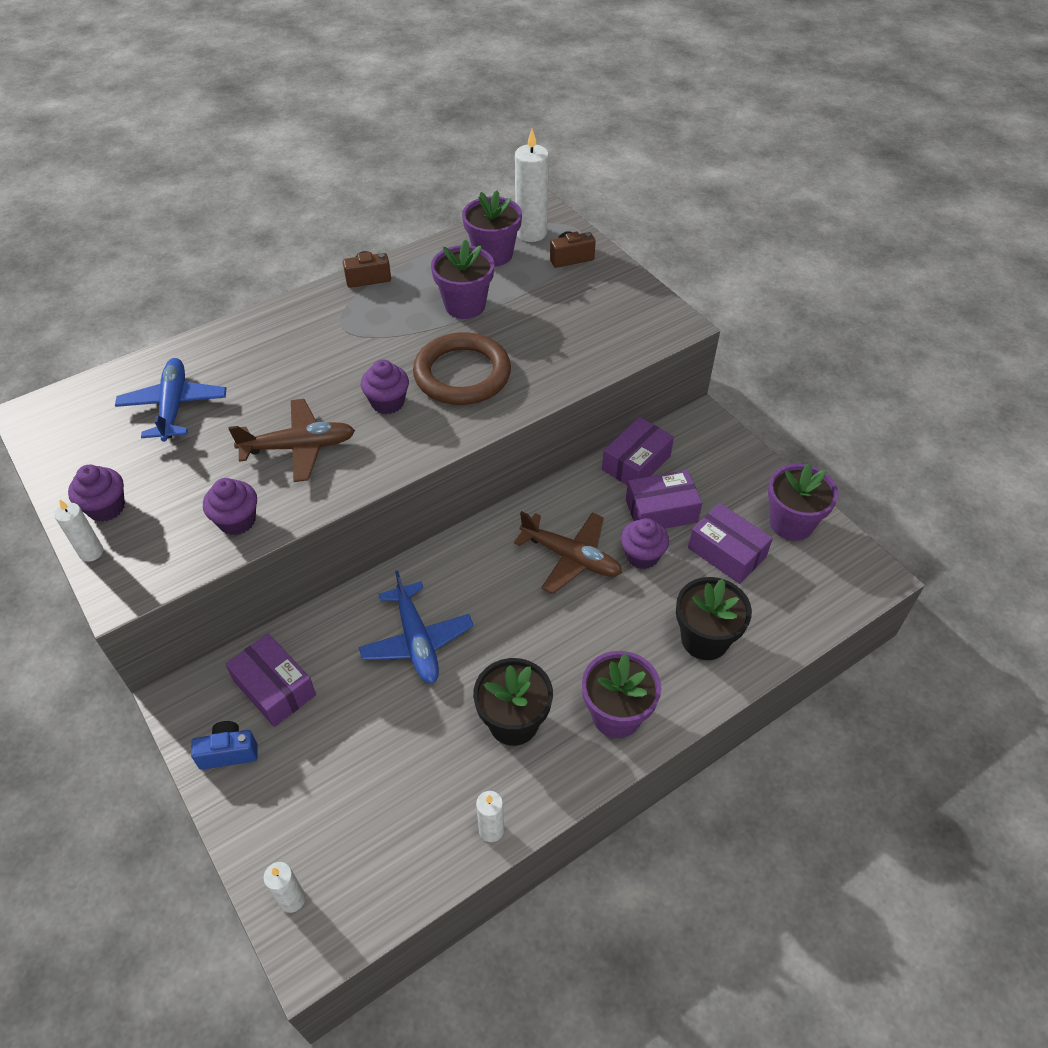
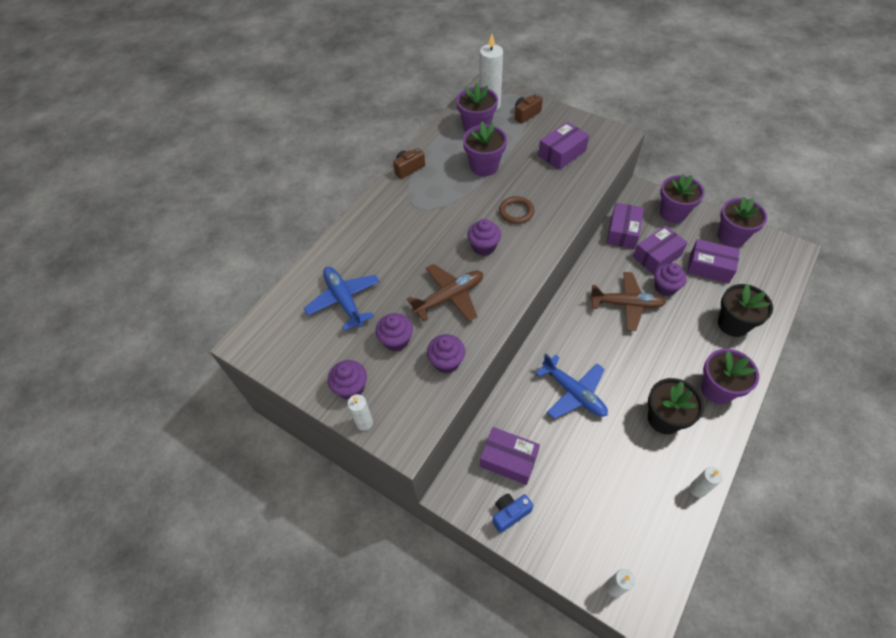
camera: 20 degrees left, 5 degrees up
(198, 474) = (396, 340): none -> purple cupcake
(462, 374) = (516, 212): brown ring -> brown ring, size x0.53
(580, 321) = (562, 153): none -> purple box
(727, 463) = (673, 213): none -> purple flower pot

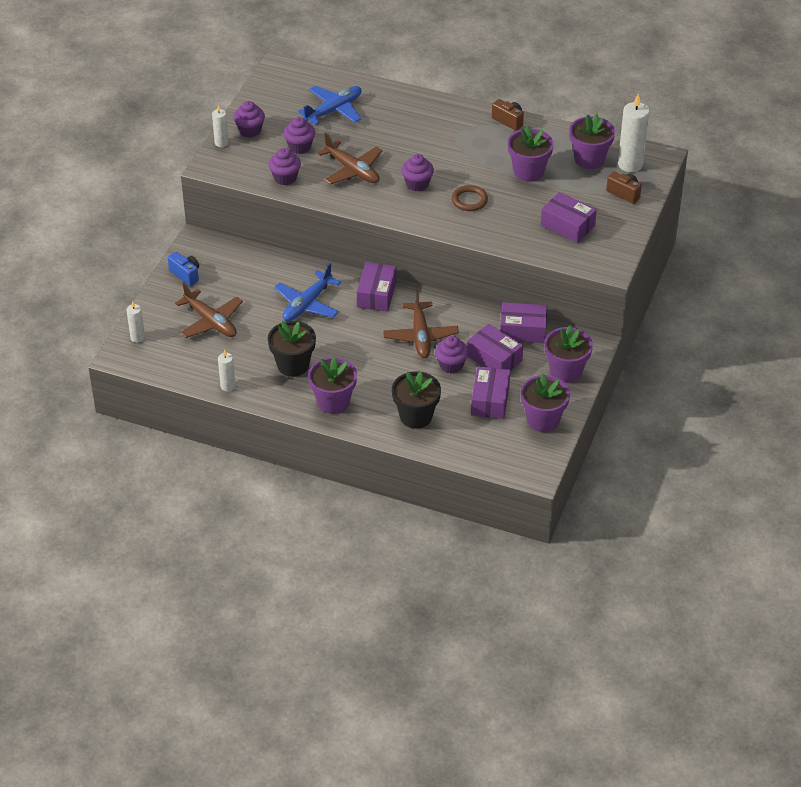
camera: 75 degrees right, 10 degrees down
(508, 460) = (232, 269): purple box -> purple box (376, 294)
(593, 495) = (211, 322): none -> brown plane

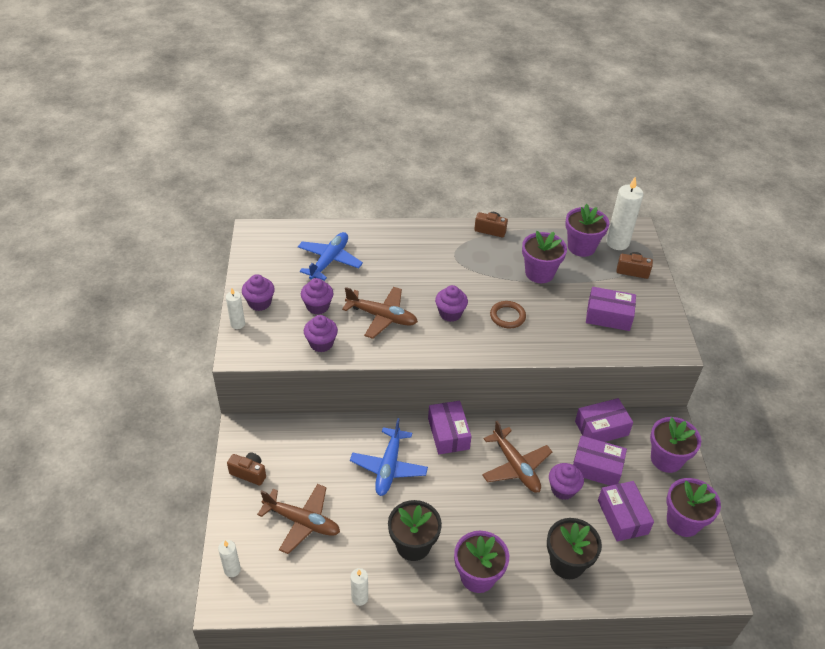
camera: 25 degrees left, 0 degrees up
(186, 274) = (249, 473): blue camera -> brown camera

